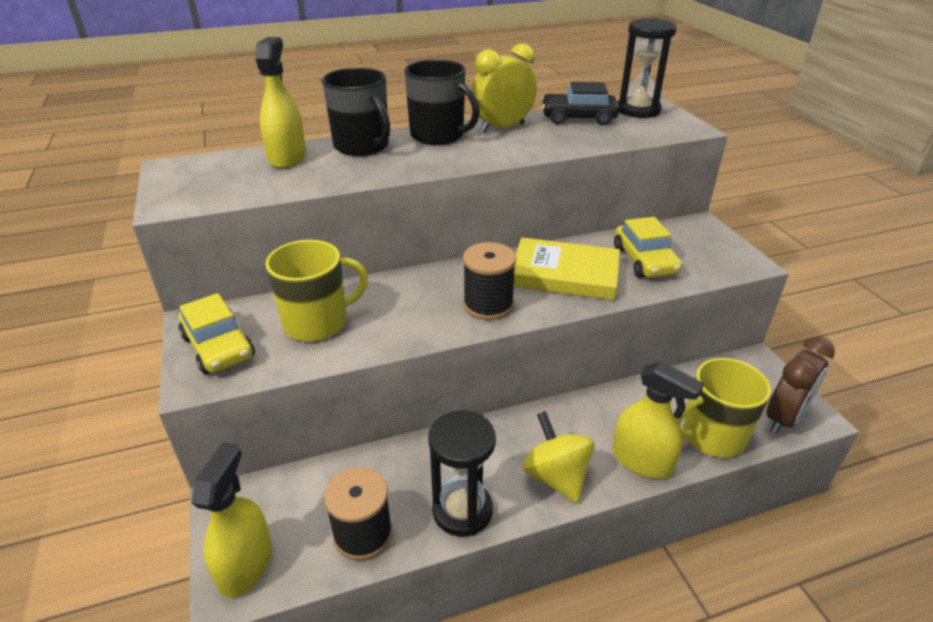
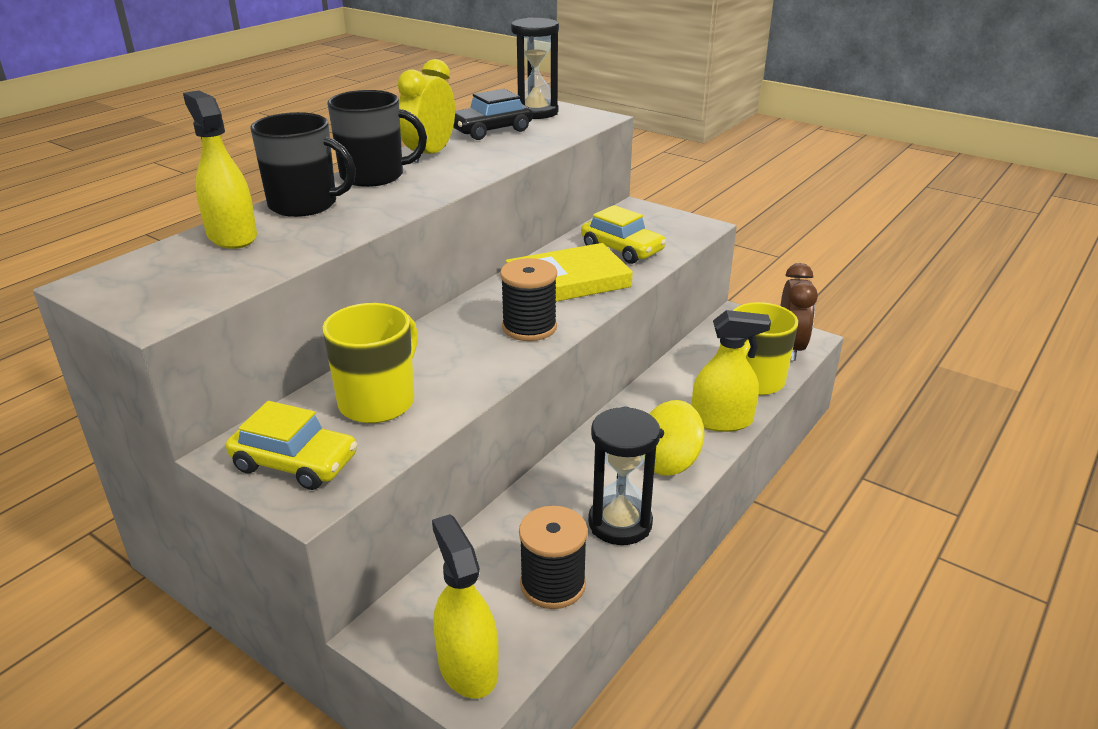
camera: 35 degrees left, 5 degrees down
(556, 476) = (669, 462): yellow spinning top -> yellow spinning top turned 60 degrees counterclockwise

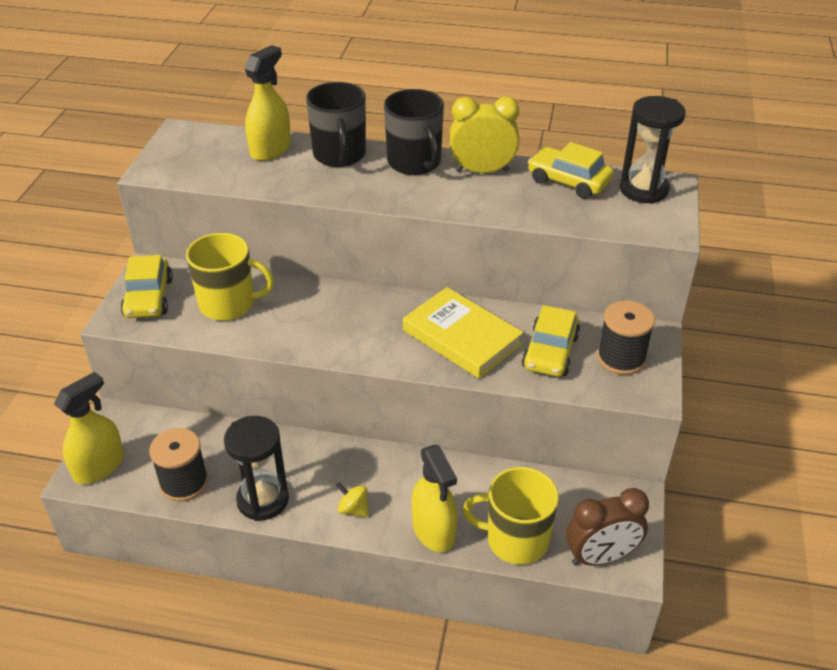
camera: 65 degrees right, 10 degrees up
(491, 130) = (568, 181): black car -> yellow car
(529, 327) = (369, 340): black spool -> black spool (621, 358)
(669, 462) = (353, 509): yellow spinning top -> yellow spinning top, size x0.54

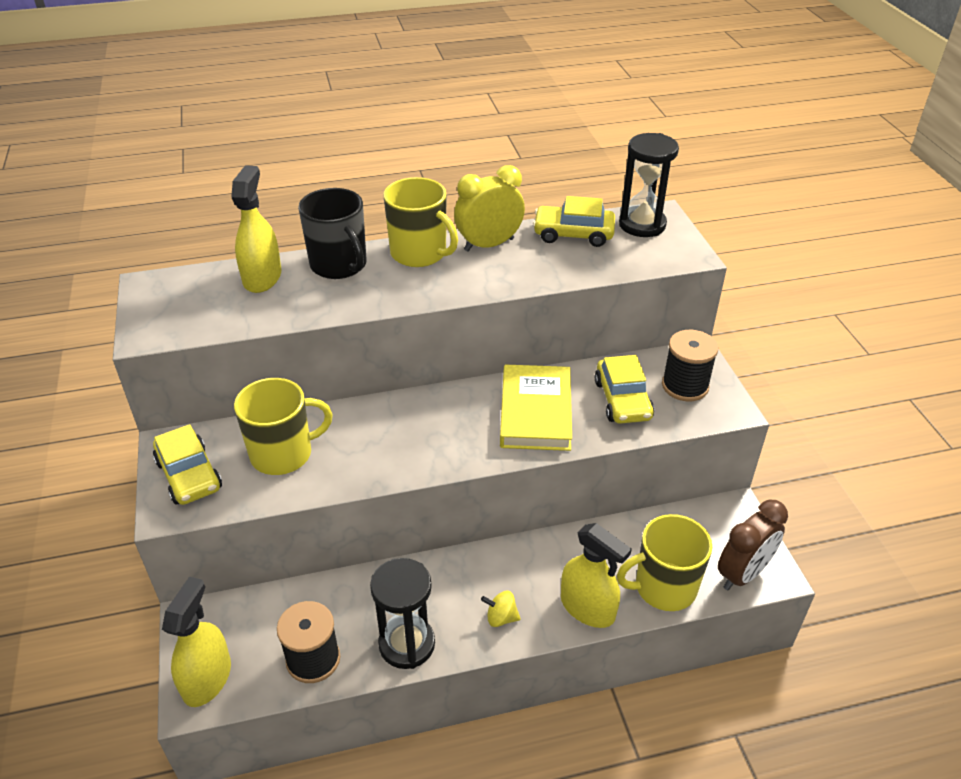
camera: 25 degrees left, 0 degrees up
(415, 163) = (419, 253): black mug -> yellow mug
(462, 337) = (535, 412): yellow book -> yellow book turned 75 degrees clockwise

